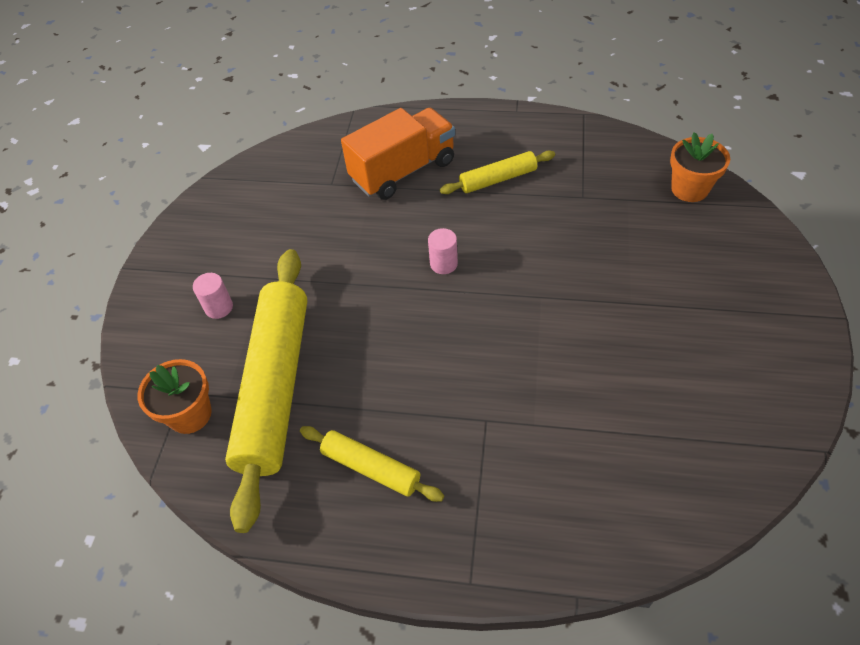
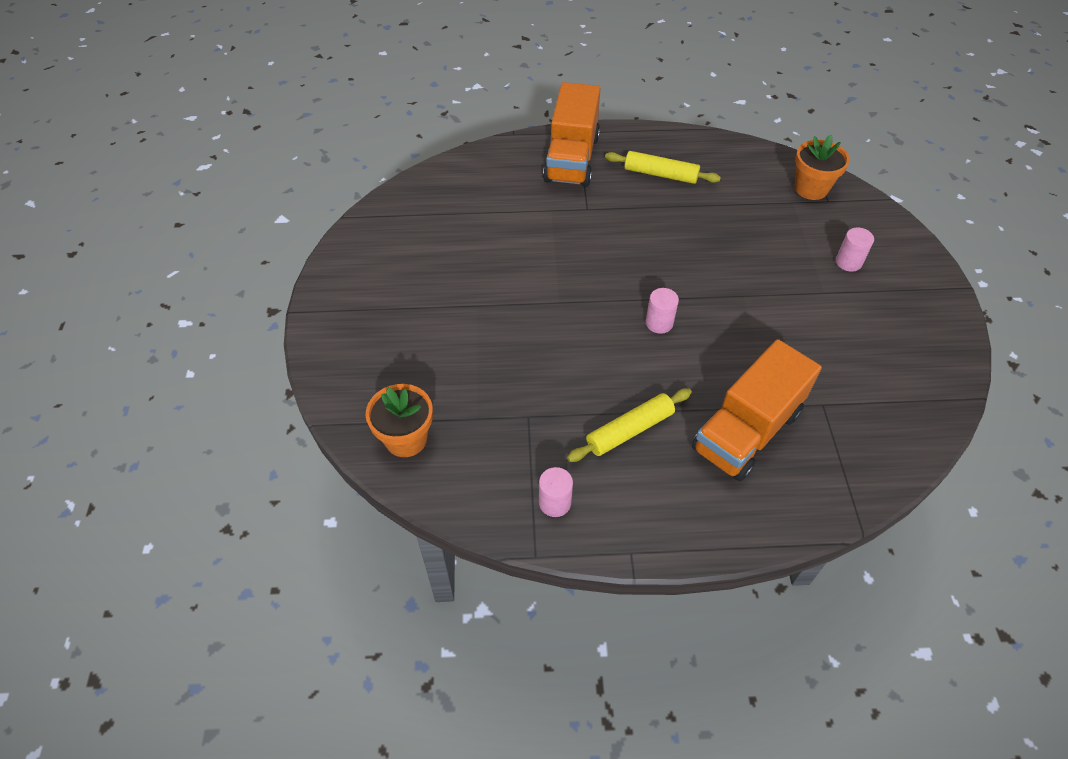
camera: 165 degrees right, 0 degrees up
(276, 386) = (757, 212): yellow rolling pin -> none
(490, 519) = (571, 159): none -> orange truck
(566, 140) = (555, 502): none -> pink cylinder

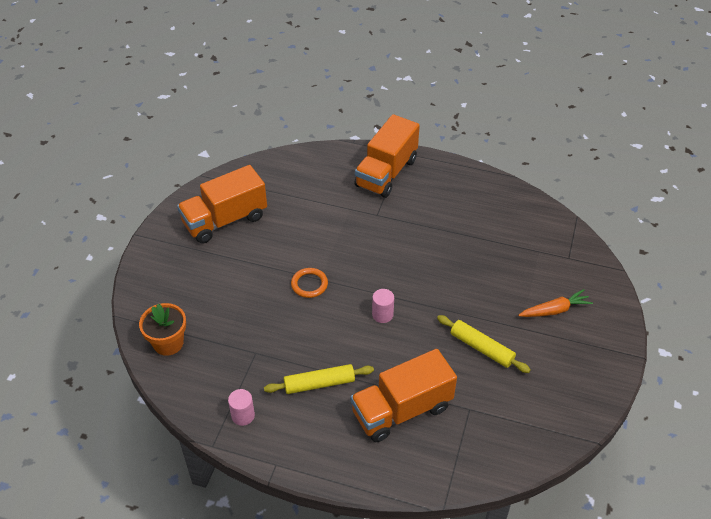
camera: 20 degrees right, 5 degrees down
(402, 263) = (225, 220): none -> orange truck
(551, 312) = (309, 284): none -> orange ring
(660, 174) = (447, 202): yellow rolling pin -> yellow rolling pin (481, 348)
(811, 188) = (560, 244): orange flower pot -> none
(848, 262) = (555, 310): pink cylinder -> orange carrot

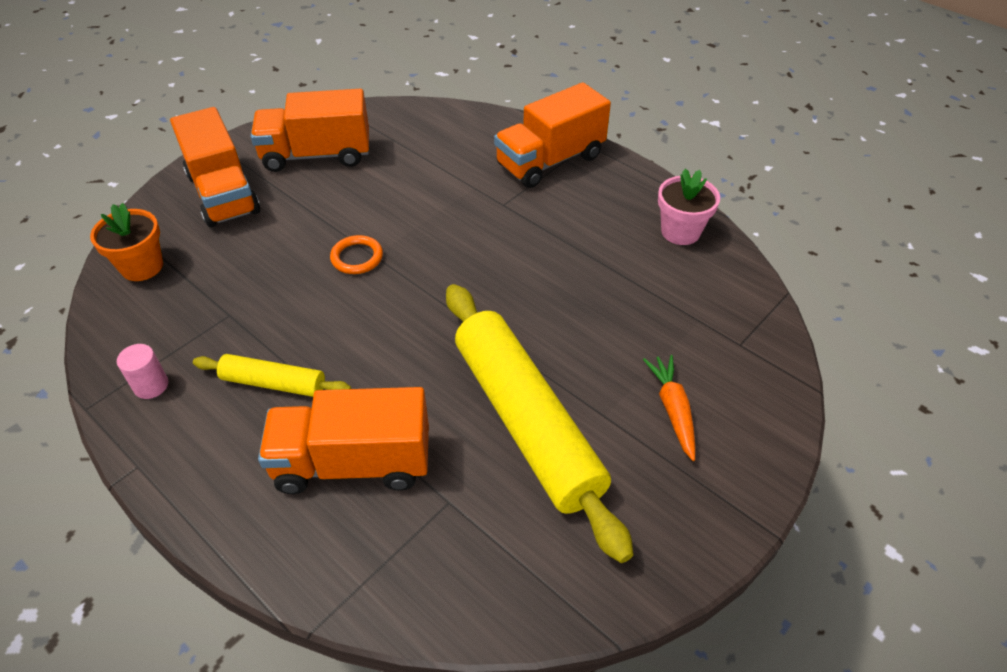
camera: 25 degrees right, 0 degrees up
(181, 271) = (223, 194): none -> orange truck
(382, 314) = (421, 326): pink cylinder -> none
(481, 348) = (526, 422): yellow rolling pin -> yellow rolling pin, size x2.07
(496, 197) = (680, 231): none -> pink flower pot
(555, 310) = (672, 409): orange carrot -> orange carrot turned 105 degrees counterclockwise

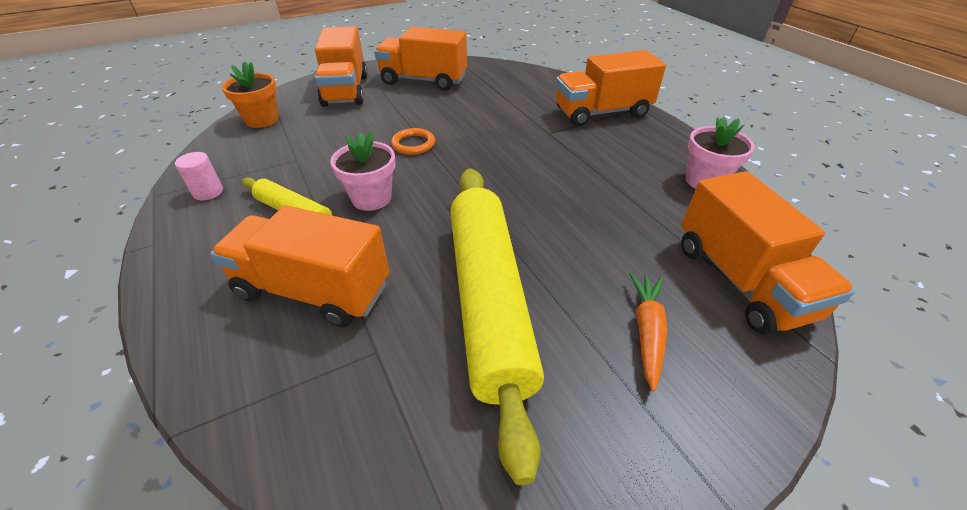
camera: 20 degrees right, 5 degrees down
(350, 342) = (371, 198): none -> pink flower pot
(736, 337) = (740, 280): none -> orange truck

